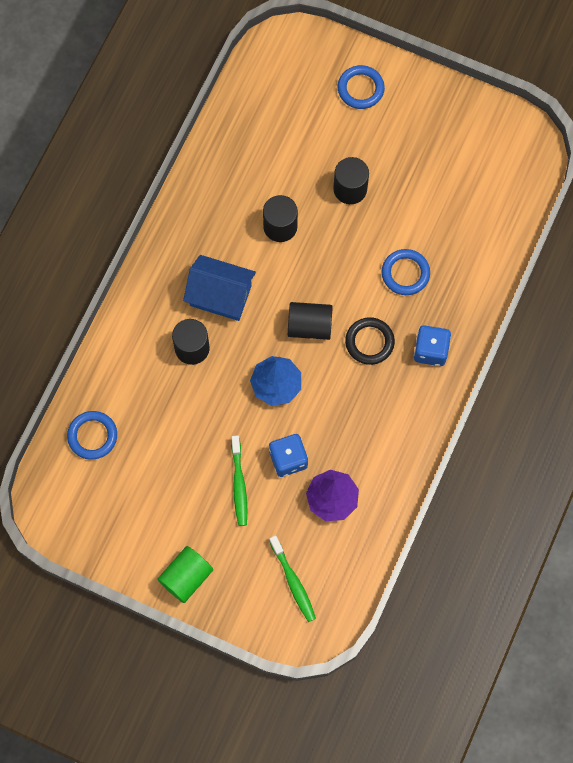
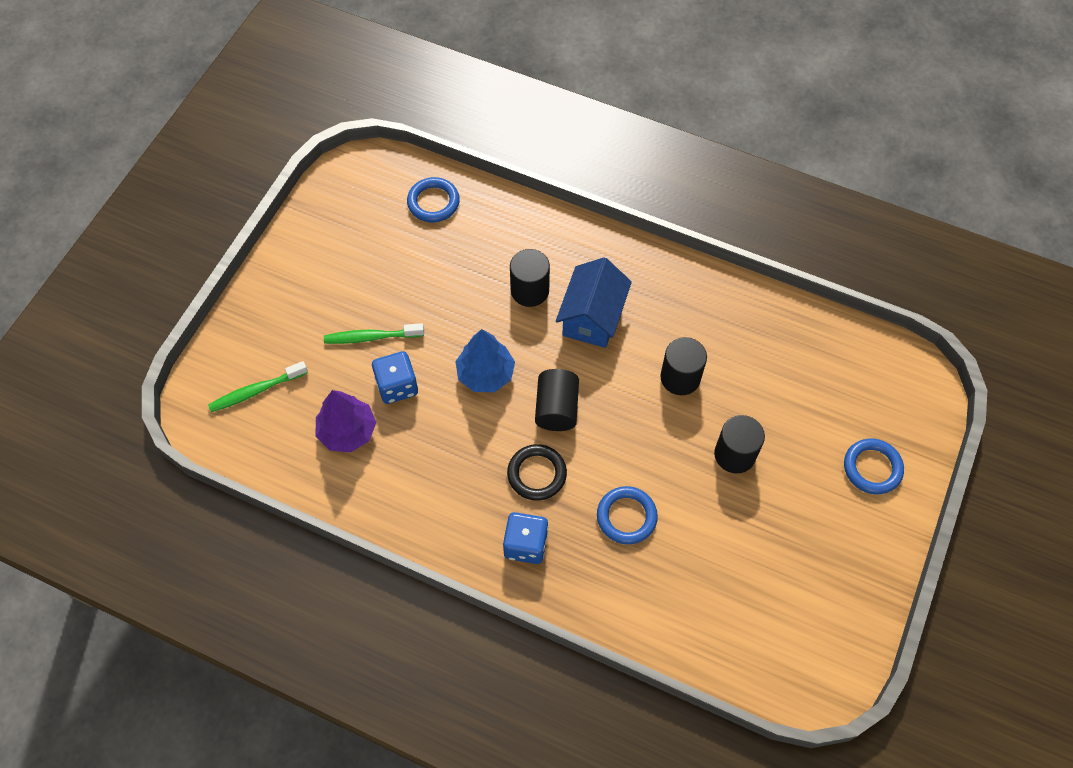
camera: 90 degrees right, 10 degrees down
(186, 577) = (274, 289): green cylinder -> none

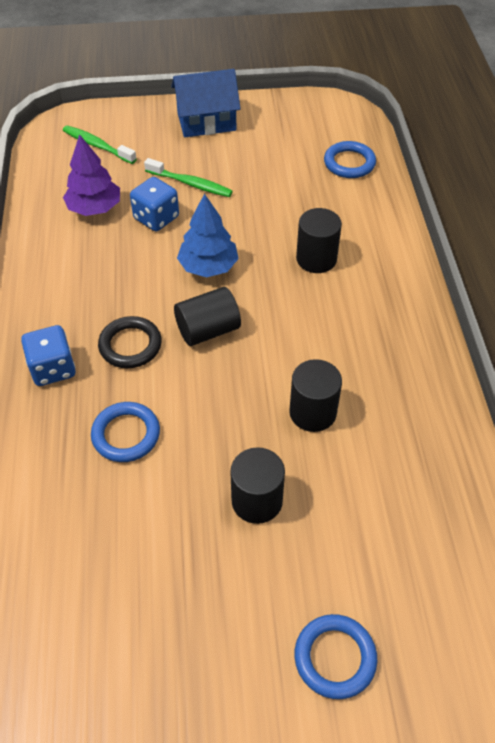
camera: 60 degrees right, 10 degrees down
(371, 337) = (191, 184): green toothbrush -> green toothbrush turned 150 degrees clockwise
(592, 317) = (325, 314): blue house -> blue house (206, 122)

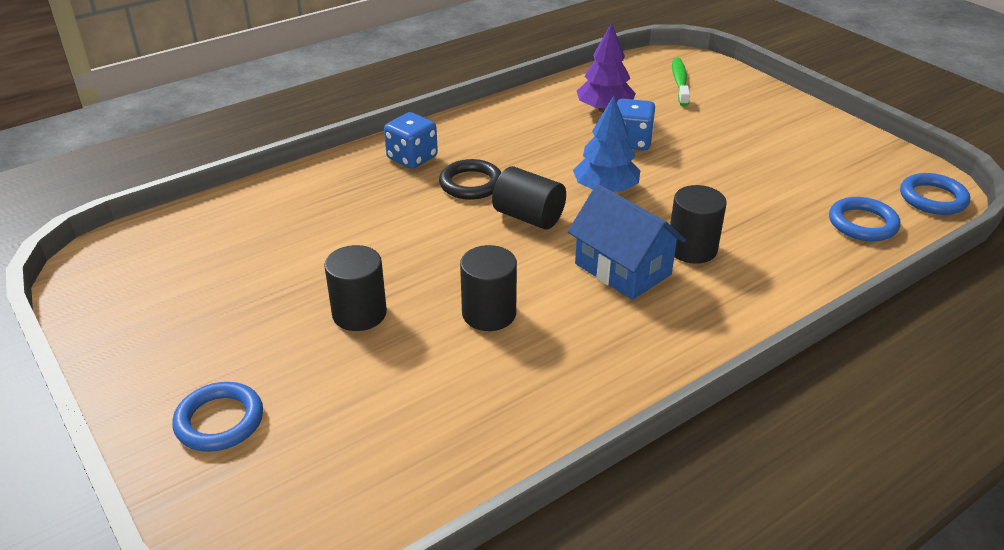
camera: 60 degrees right, 15 degrees down
(126, 434) = (375, 217): blue ring -> blue ring (933, 198)
(191, 184) = (697, 143): green toothbrush -> none
(206, 122) = (792, 121): blue house -> blue house (622, 269)

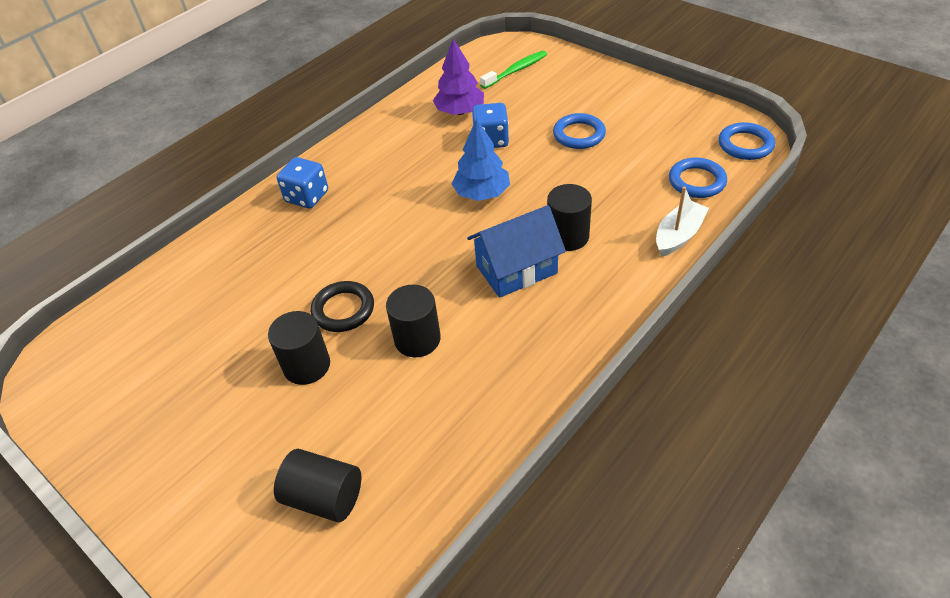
camera: 10 degrees left, 10 degrees up
(219, 421) = (216, 502): blue ring -> blue ring (579, 135)
(471, 184) = (366, 212): black ring -> black ring (343, 309)
(528, 217) = (424, 235): black cylinder -> black cylinder (324, 497)
(622, 269) = (516, 269): blue house -> blue house turned 60 degrees counterclockwise
(680, 82) = (516, 70): green toothbrush -> green toothbrush turned 60 degrees clockwise
(825, 273) = (678, 235): none -> white boat

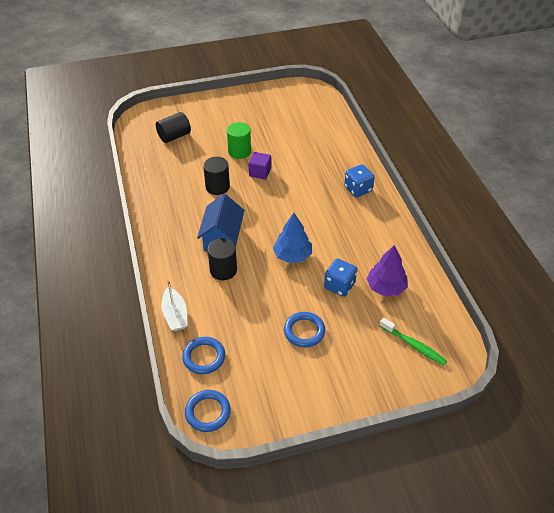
camera: 120 degrees right, 0 degrees up
(307, 365) = (239, 151): black cylinder -> green cylinder
(343, 309) = (260, 172): black ring -> purple cube
(516, 70) = (414, 345): green toothbrush -> green toothbrush turned 45 degrees counterclockwise

